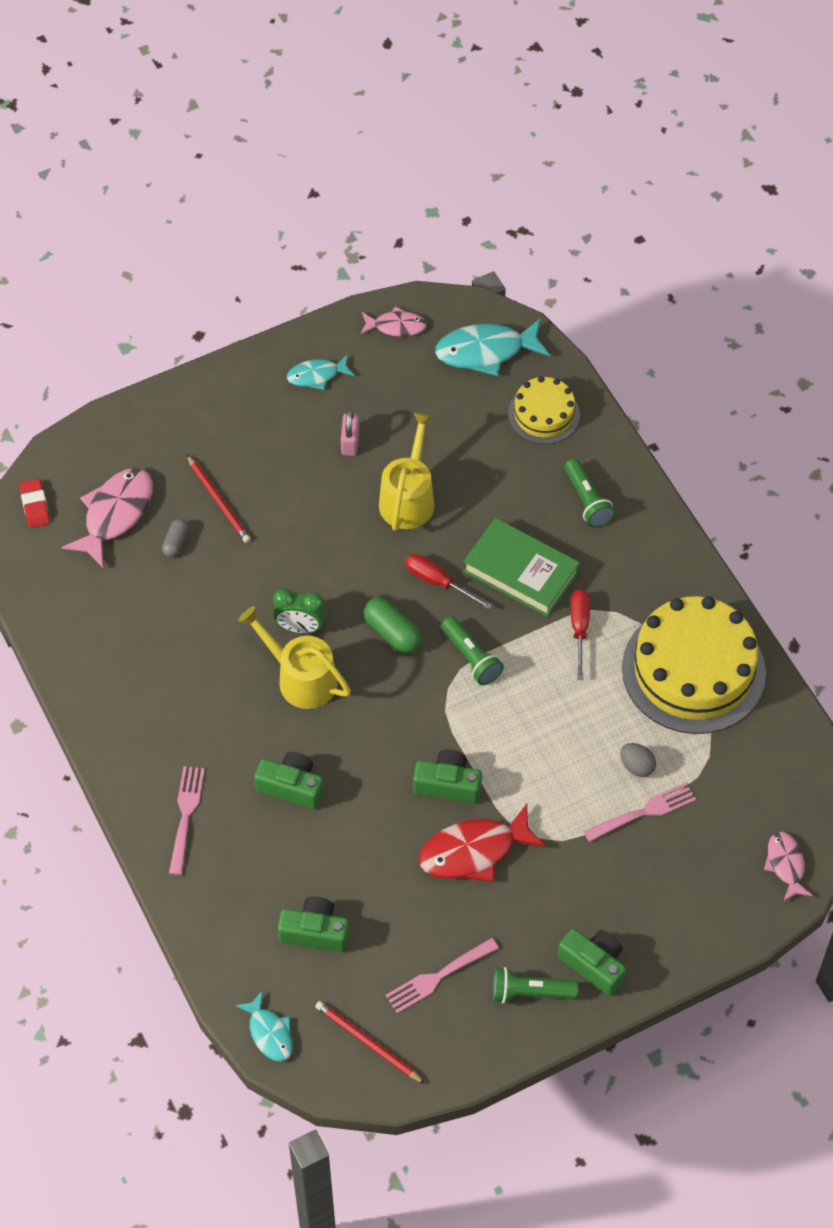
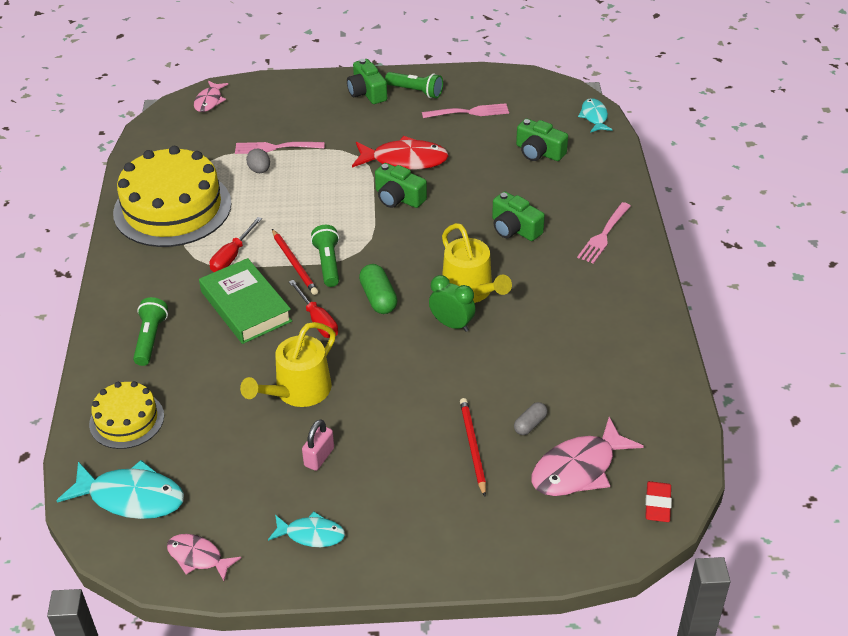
camera: 155 degrees left, 15 degrees down
(367, 1043) = (532, 97): red pencil -> red pencil (294, 264)

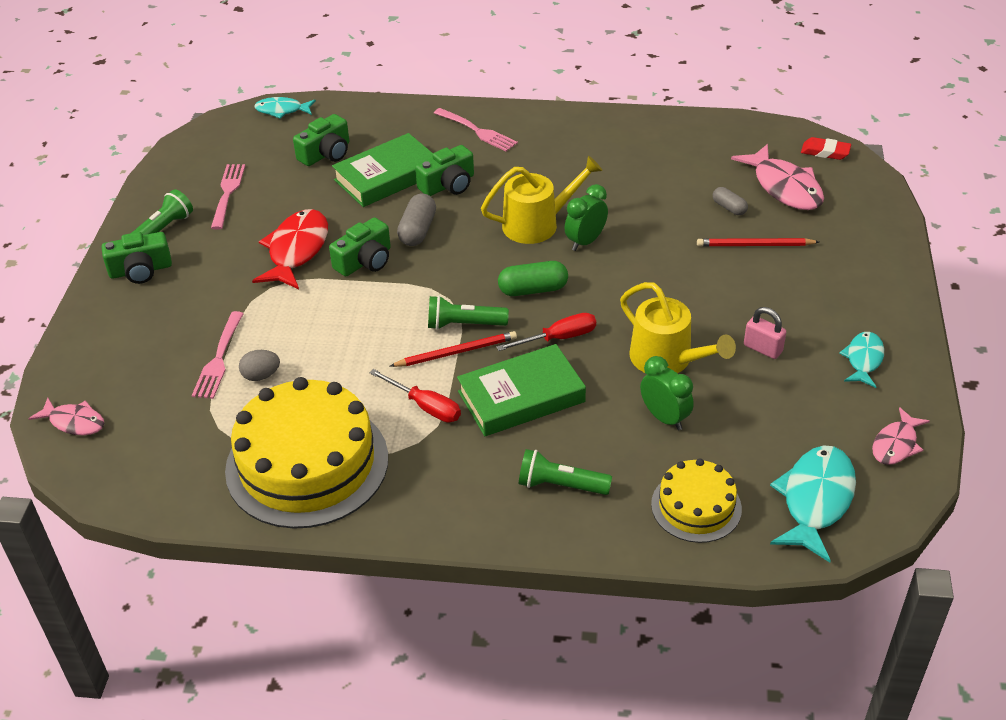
camera: 80 degrees left, 0 degrees up
(226, 394) = (664, 418): none -> green clock
(444, 220) = (418, 230): none -> grey capsule
(516, 191) = (387, 177): none -> green book

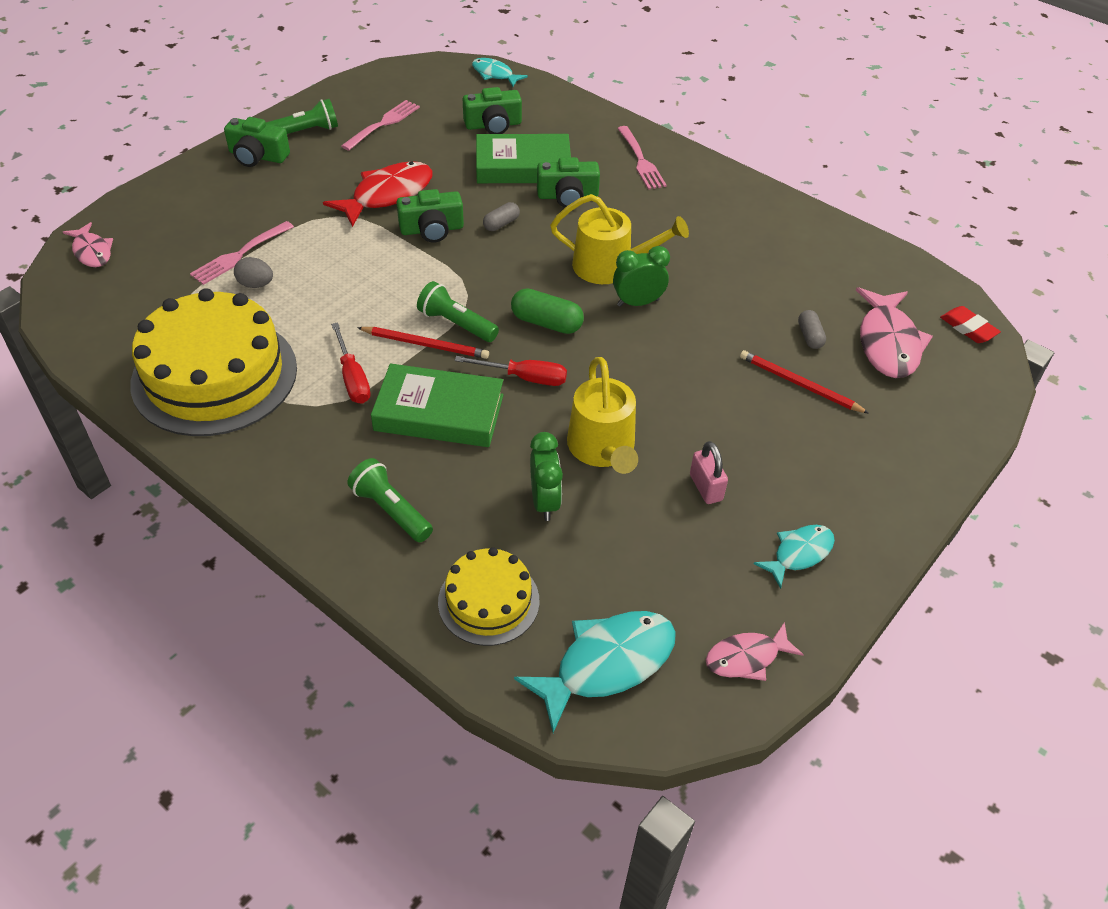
camera: 30 degrees right, 5 degrees up
(418, 230) = (501, 224): grey capsule -> grey capsule, size x0.62

